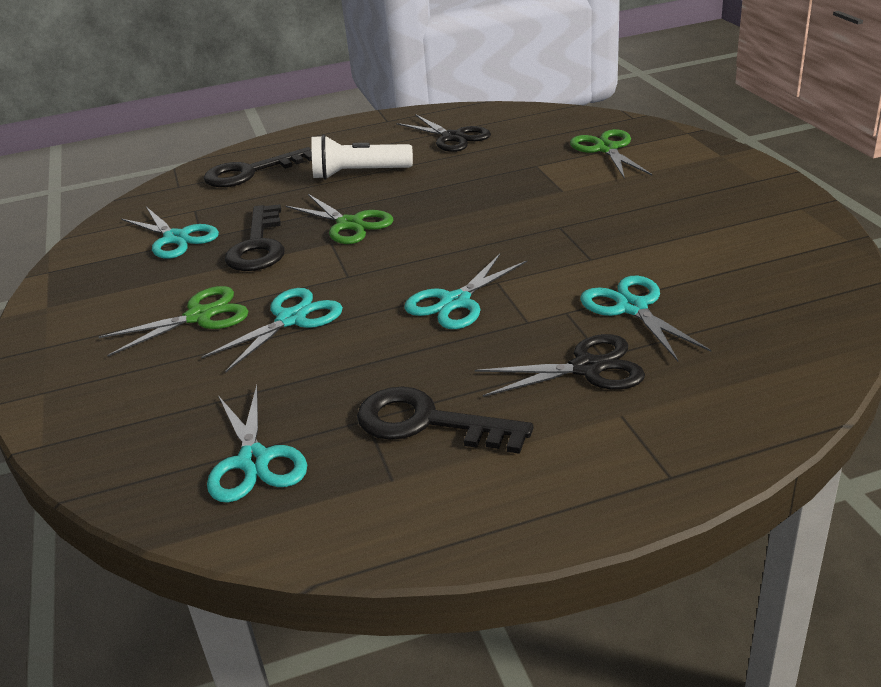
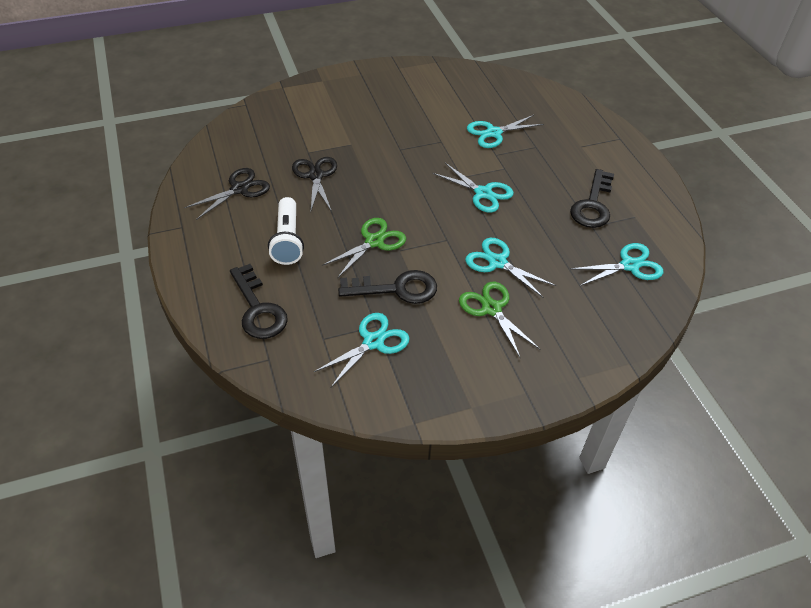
camera: 95 degrees left, 15 degrees up
(587, 368) = (546, 152): black scissors -> black scissors (316, 176)
(607, 149) = (294, 120): green scissors -> none

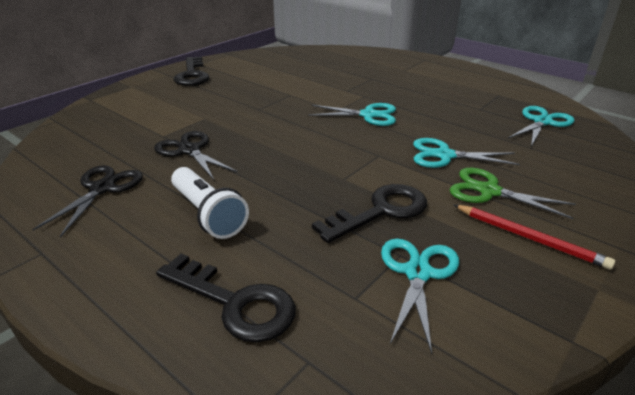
camera: 30 degrees left, 15 degrees down
(374, 241) = (310, 181): green scissors -> none
(473, 356) = (529, 238): none -> red pencil
(493, 133) = (328, 79): turquoise scissors -> none
(592, 205) = (461, 97): black key -> black key (192, 75)

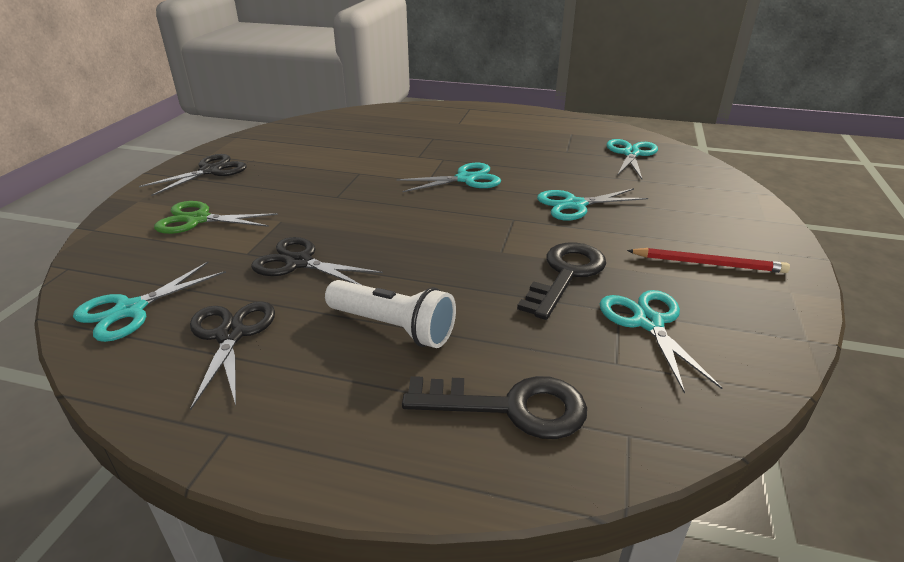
camera: 25 degrees left, 0 degrees up
(63, 156) = (130, 310): none -> turquoise scissors
(192, 75) = (210, 171): black key -> black scissors
(489, 191) = (642, 230): green scissors -> green scissors (198, 219)

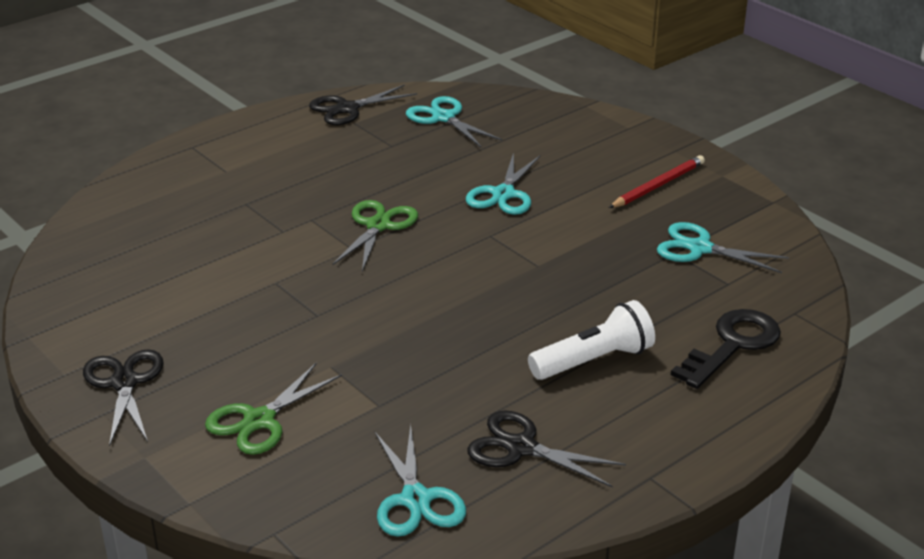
camera: 55 degrees left, 0 degrees up
(299, 262) = (435, 378): black scissors -> black scissors (347, 108)
(466, 179) = (378, 226): turquoise scissors -> green scissors
(566, 275) = (606, 252): black key -> none

